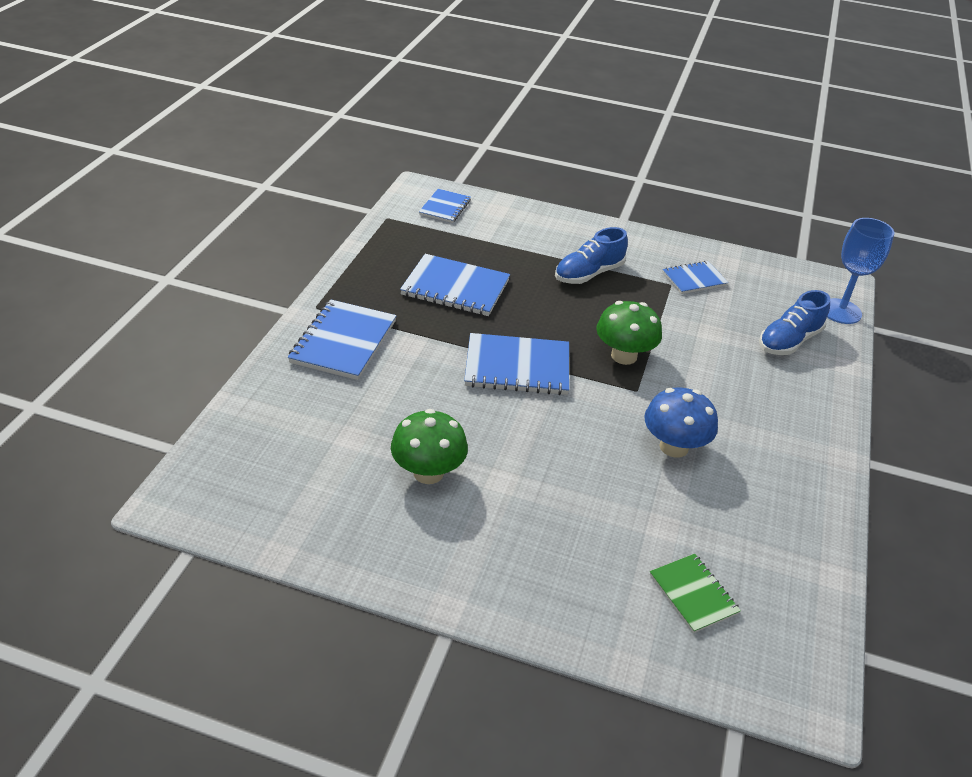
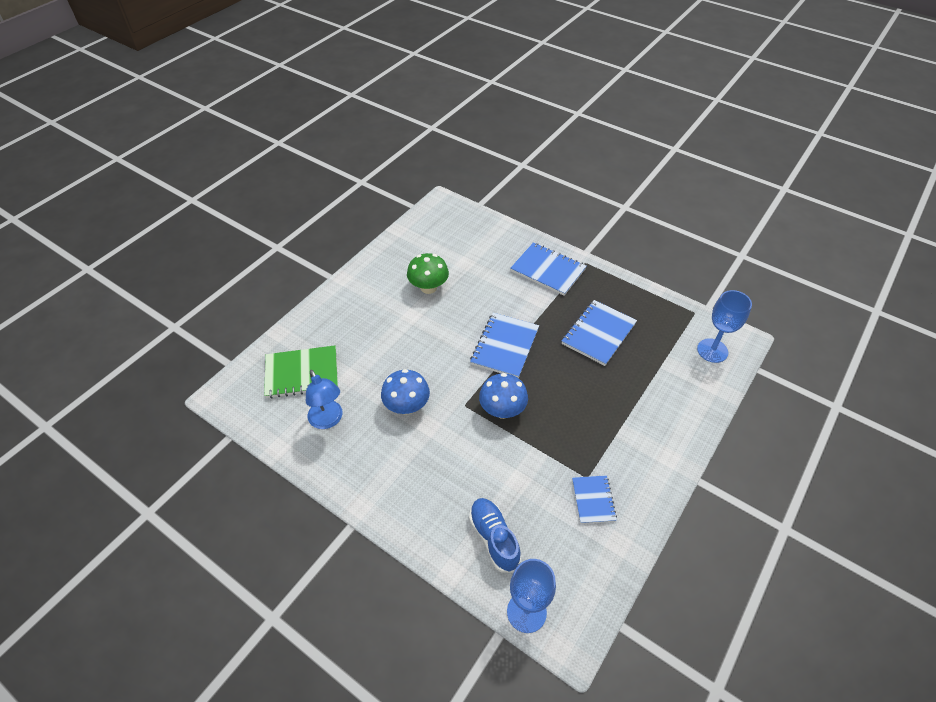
camera: 110 degrees right, 10 degrees up
(445, 207) = (712, 350): blue notebook -> blue goblet
(589, 274) = (608, 421): blue shoe -> none
(624, 356) = (502, 410): green mushroom -> blue mushroom
(693, 594) = (302, 373): green notebook -> green notebook, size x1.67
(752, 529) = (328, 420): none -> blue lamp

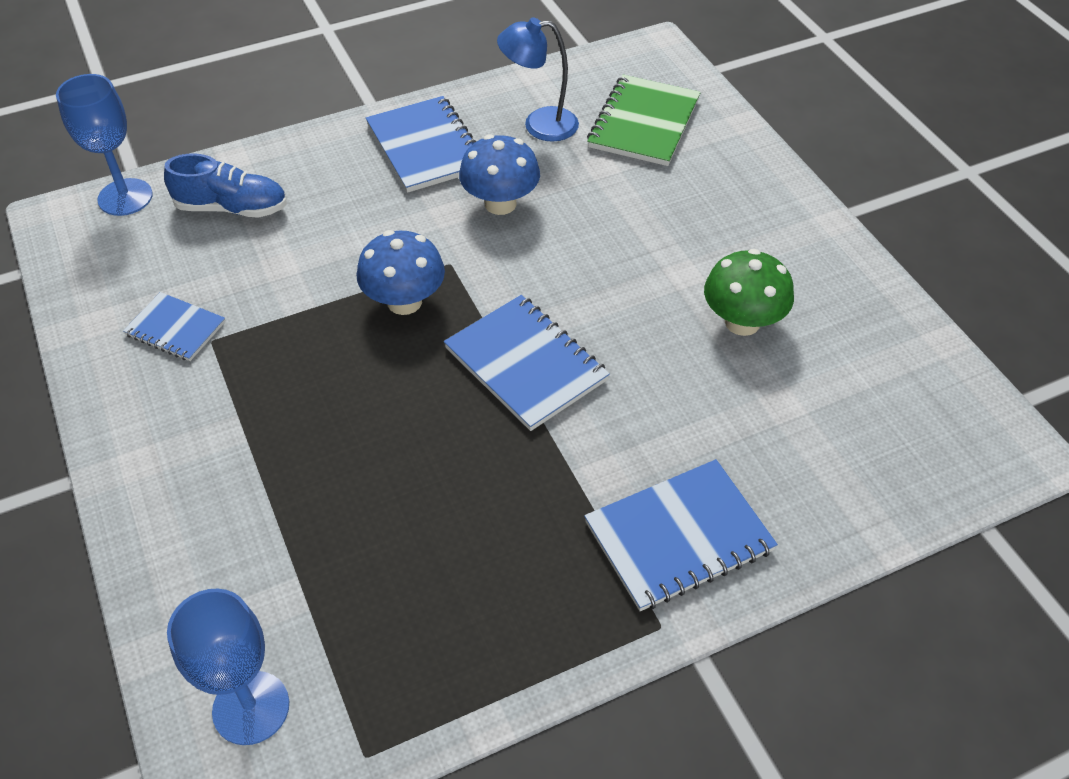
camera: 120 degrees right, 0 degrees up
(598, 334) = (449, 523): blue notebook -> blue notebook (426, 147)

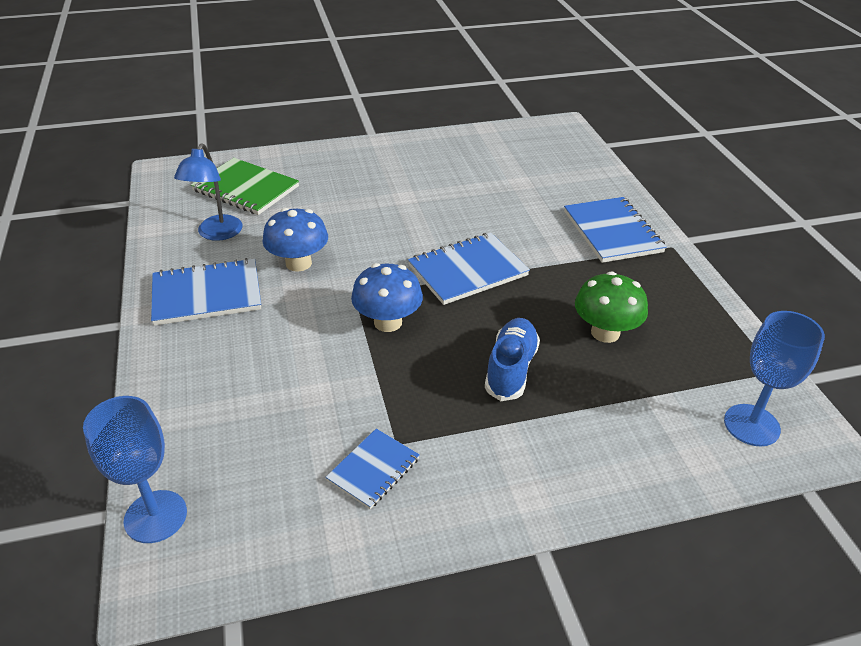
camera: 80 degrees left, 10 degrees down
(232, 208) = (220, 425): blue shoe -> blue shoe (511, 369)
(742, 322) = (453, 184): green mushroom -> green mushroom (605, 332)

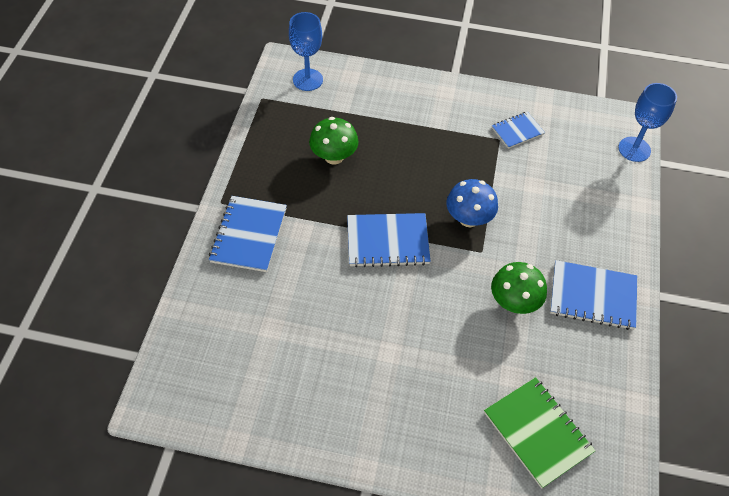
camera: 155 degrees left, 15 degrees up
(216, 234) = (576, 369): blue lamp -> none
(298, 263) = (514, 302): blue mushroom -> green mushroom
(511, 369) = (410, 156): blue shoe -> none

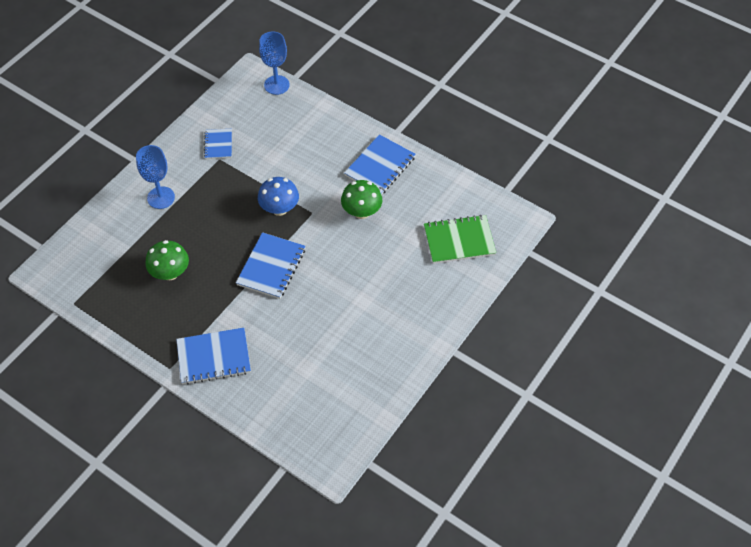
camera: 65 degrees left, 0 degrees up
(249, 235) = (214, 357): blue notebook -> blue notebook turned 45 degrees counterclockwise
(307, 80) = (74, 263): blue goblet -> blue goblet (161, 198)

